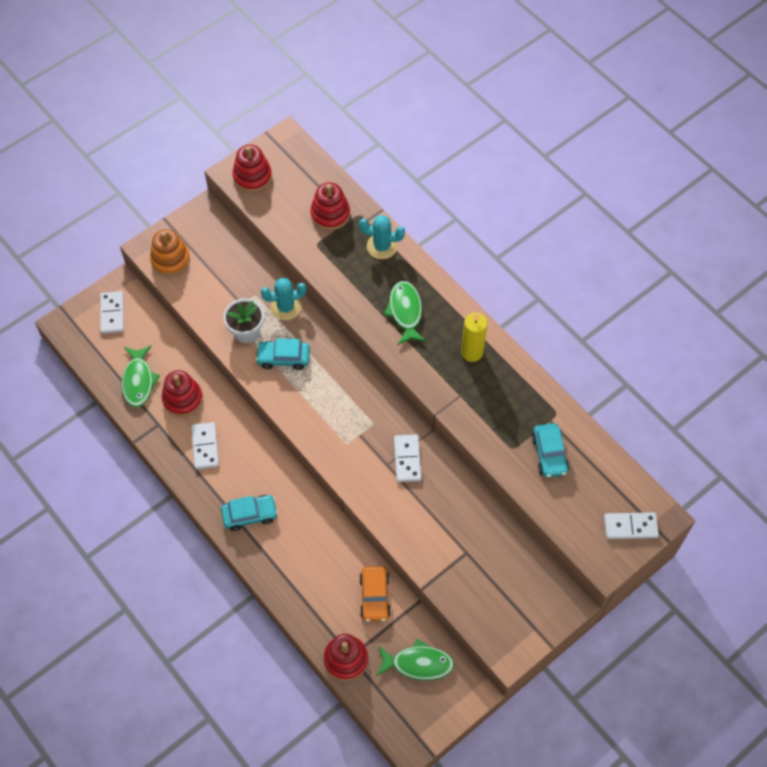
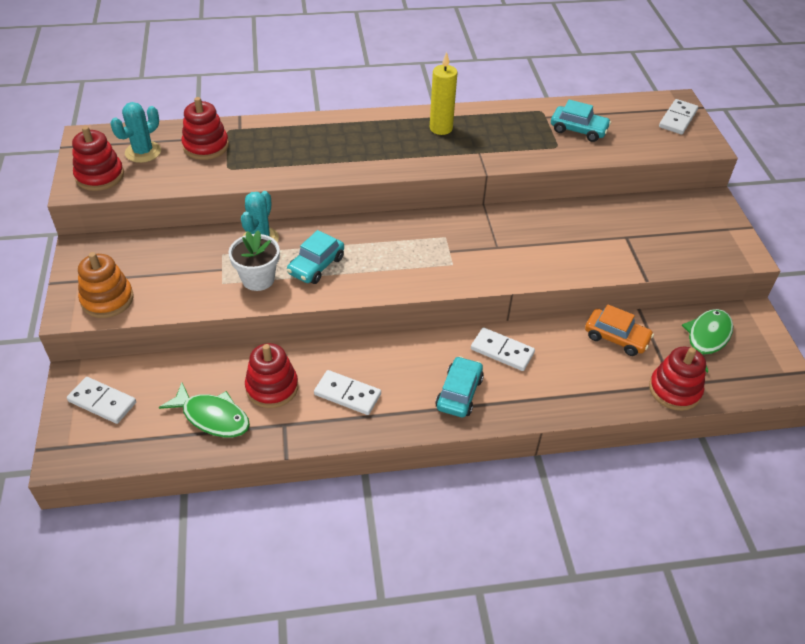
camera: 60 degrees left, 15 degrees down
(382, 246) = (277, 131): turquoise cactus -> turquoise cactus (143, 152)
(405, 312) = (361, 147): green fish -> none
(407, 459) = (501, 231): white domino -> white domino (502, 351)

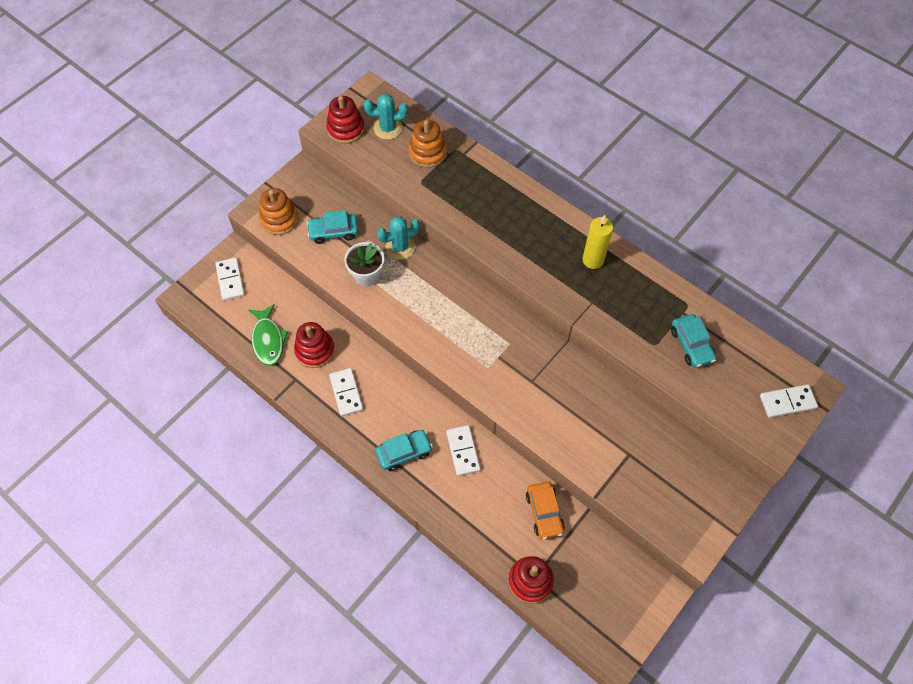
camera: 50 degrees right, 15 degrees up
(206, 146) = (427, 153): red stacking toy -> orange stacking toy
(316, 266) = (408, 295): turquoise car -> turquoise car (334, 232)
(706, 338) = (602, 572): green fish -> none

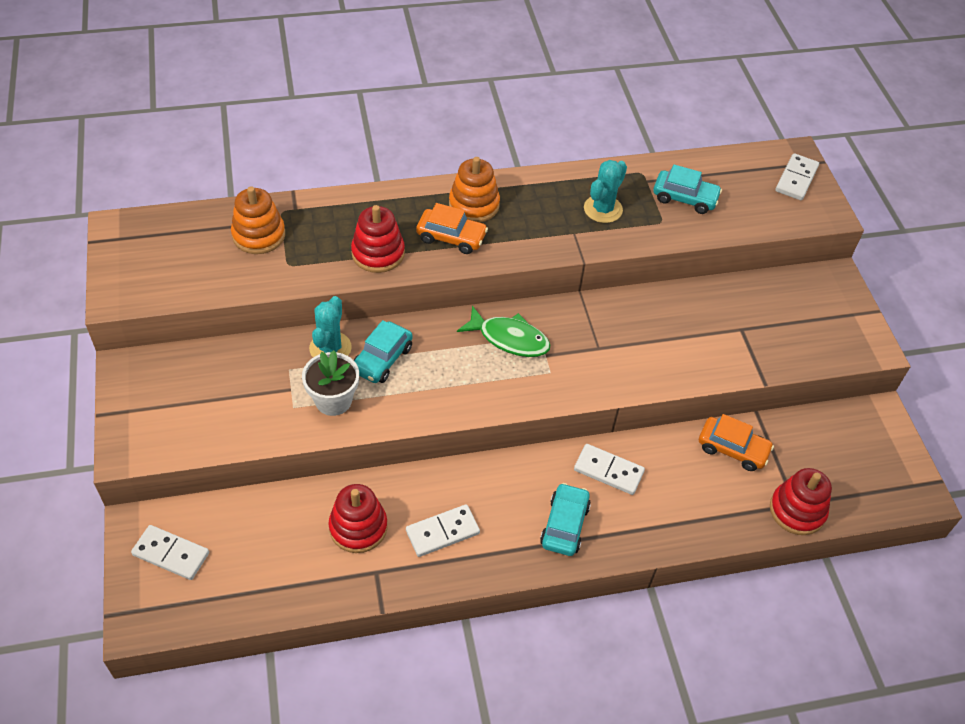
camera: 55 degrees left, 10 degrees down
(268, 340) = (296, 567): green fish -> green fish (509, 338)
(279, 219) = (165, 434): orange stacking toy -> orange stacking toy (474, 205)
(334, 232) = (243, 394): turquoise car -> turquoise car (382, 359)
(345, 129) = (140, 281): red stacking toy -> red stacking toy (378, 253)
(346, 393) = (442, 532): white domino -> white domino turned 45 degrees counterclockwise
(388, 128) = (186, 246): turquoise cactus -> turquoise cactus (603, 209)
(521, 242) = (451, 237): none -> orange car
(593, 260) = (528, 201): yellow candle -> none

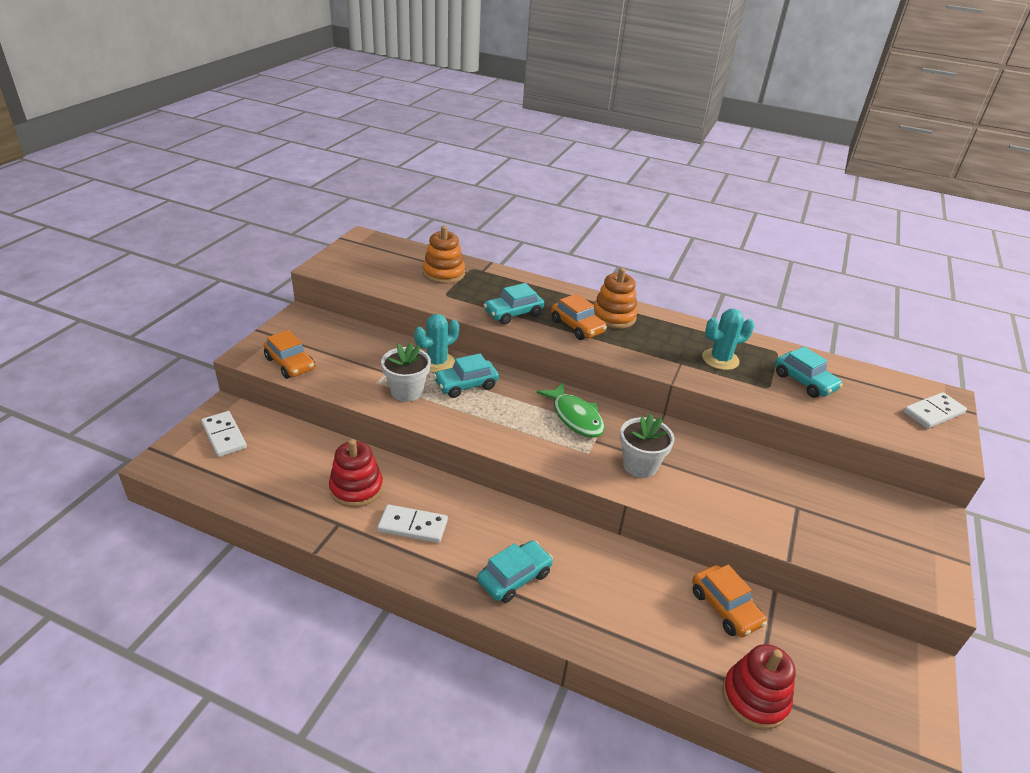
camera: 35 degrees right, 15 degrees down
(182, 436) = (290, 364): none -> orange car
(378, 253) = (513, 313): red stacking toy -> turquoise car
(600, 360) = (640, 465): none -> white flower pot
(608, 471) = (590, 560): white domino -> none

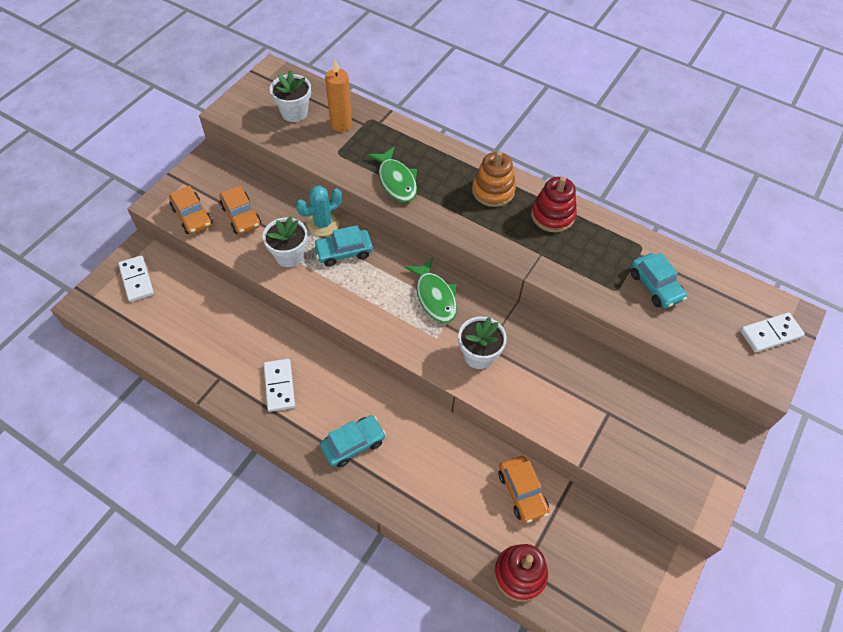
camera: 10 degrees right, 20 degrees up
(356, 488) = (239, 344): red stacking toy -> red stacking toy (552, 215)
(393, 266) = (294, 112): none -> white flower pot
(413, 526) = (279, 386): white domino -> white domino turned 60 degrees clockwise
(443, 273) = (341, 124): orange stacking toy -> orange candle
(513, 313) = (396, 181): turquoise car -> green fish
(577, 326) = (453, 201): orange car -> orange car (241, 216)
(720, 359) = (581, 252): turquoise cactus -> none

